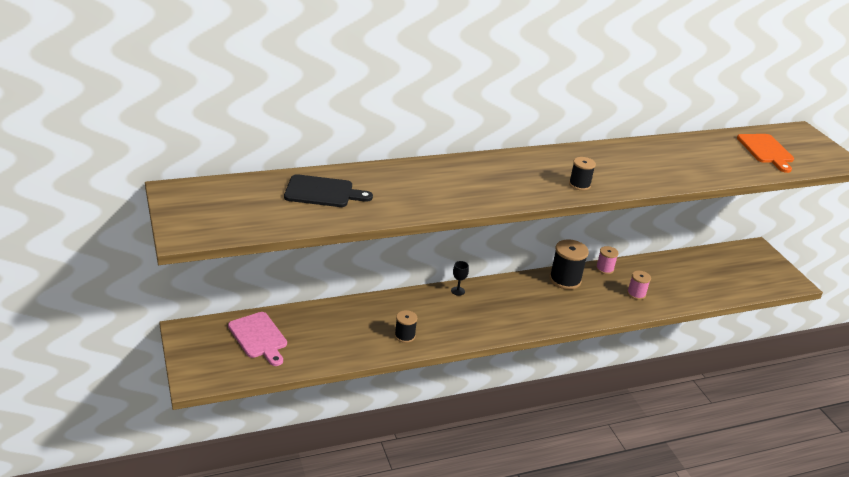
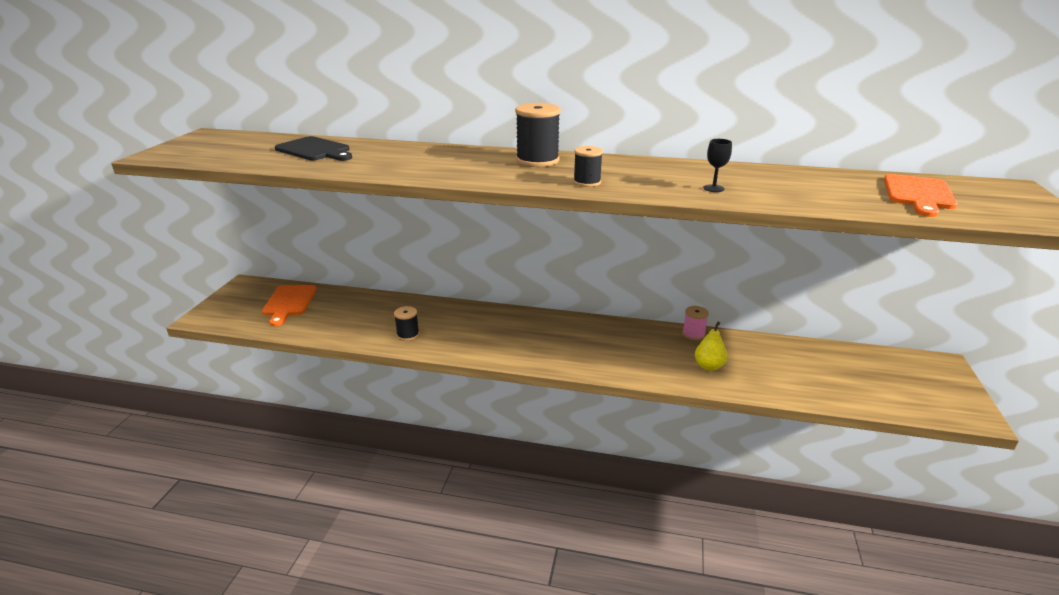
camera: 35 degrees right, 5 degrees down
(259, 337) = (289, 302): pink cutting board -> orange cutting board
(458, 291) = (504, 313): black goblet -> black goblet (713, 188)
(565, 280) = (633, 332): black spool -> black spool (537, 160)
(636, 294) = (708, 366): pink spool -> yellow pear

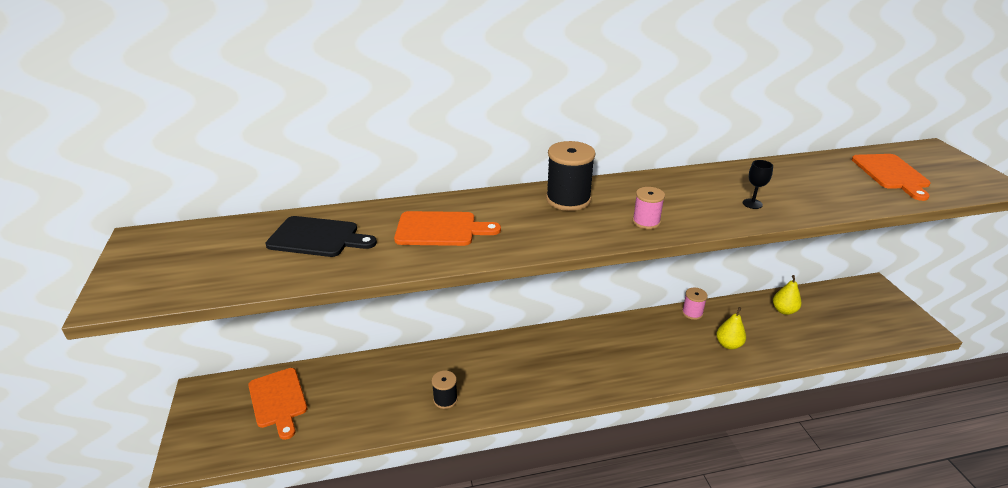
camera: 25 degrees left, 5 degrees up
(407, 160) = (440, 229): none -> orange cutting board
(587, 182) = (646, 222): black spool -> pink spool
(801, 356) = (784, 310): none -> yellow pear

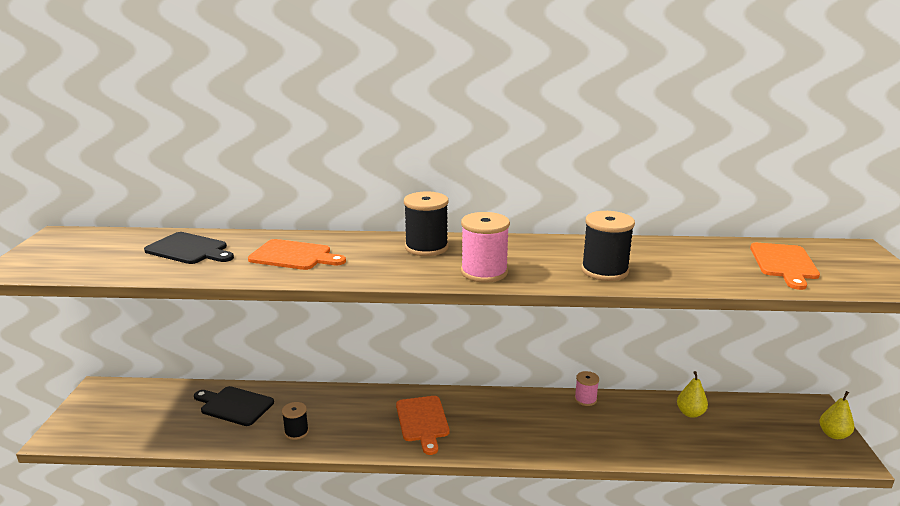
camera: 15 degrees right, 10 degrees down
(278, 400) = (154, 406): orange cutting board -> orange cutting board (422, 421)
(365, 382) = (234, 405): none -> black cutting board
(646, 222) = (484, 272): pink spool -> pink spool, size x1.72
(728, 344) = (607, 434): yellow pear -> yellow pear (833, 434)
(752, 204) = (604, 271): black goblet -> black spool

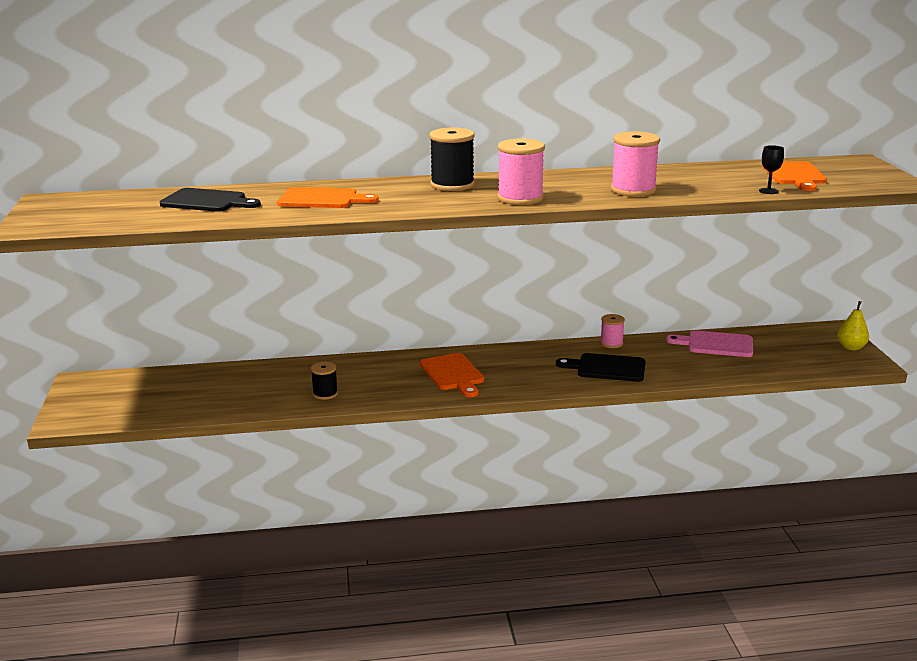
camera: 10 degrees left, 0 degrees up
(234, 405) = (245, 380): black cutting board -> black cutting board (607, 368)
(604, 271) = (633, 190): black spool -> pink spool
(690, 413) = (716, 344): yellow pear -> pink cutting board
(751, 285) = (768, 191): none -> black goblet

